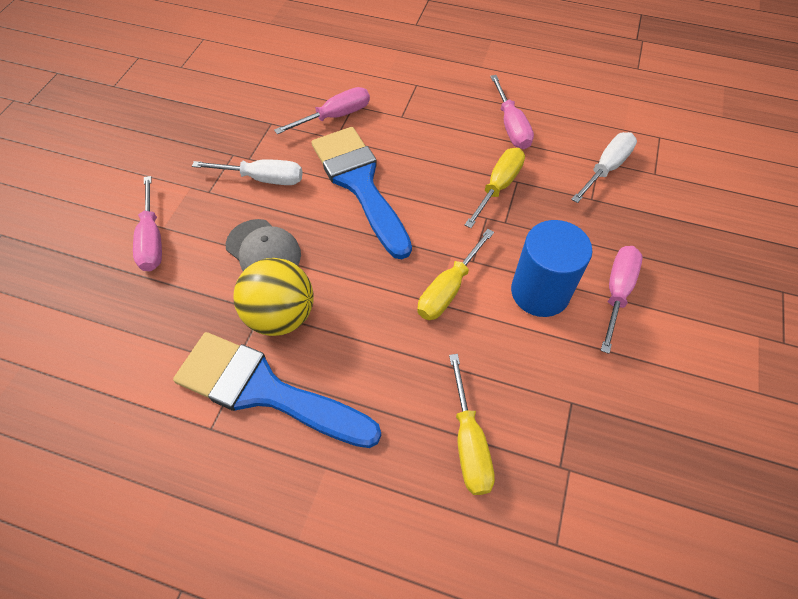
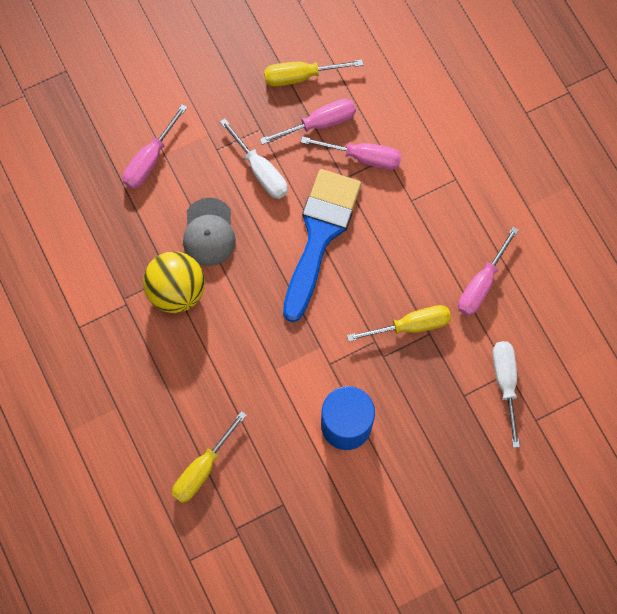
camera: 45 degrees right, 15 degrees up
(265, 391) = (125, 332): blue brush -> none
(448, 289) = (293, 368): yellow screwdriver -> yellow screwdriver (301, 76)
(606, 168) = (505, 383): white screwdriver -> white screwdriver turned 90 degrees counterclockwise
(617, 293) = (393, 472): pink screwdriver -> pink screwdriver (319, 123)

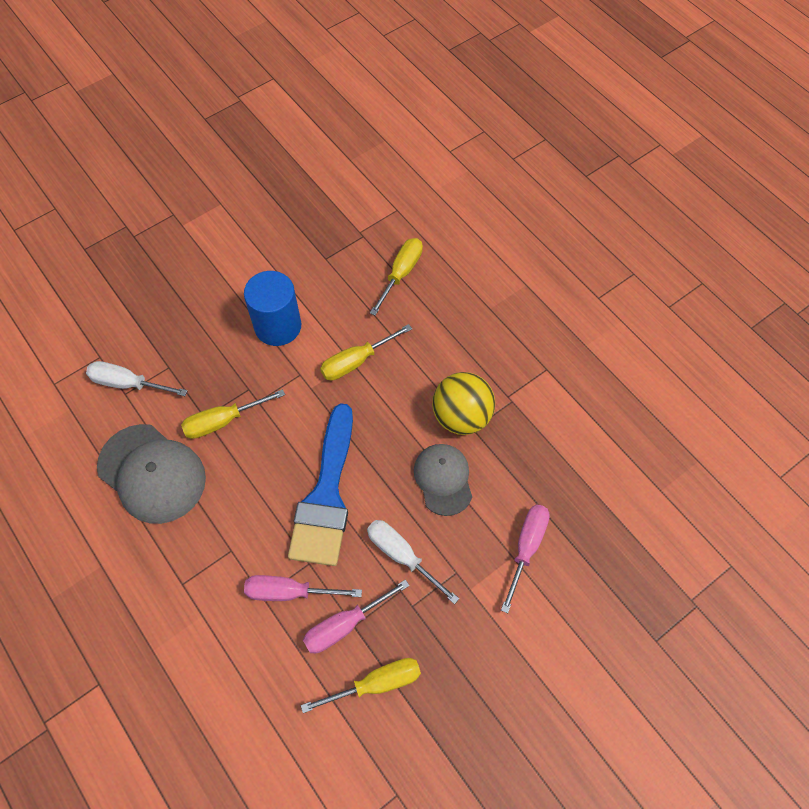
camera: 170 degrees right, 10 degrees down
(269, 369) = (356, 361): none -> yellow screwdriver
(481, 284) = (152, 473): pink screwdriver -> grey cap
(505, 383) = (128, 383): white screwdriver -> white screwdriver turned 120 degrees clockwise

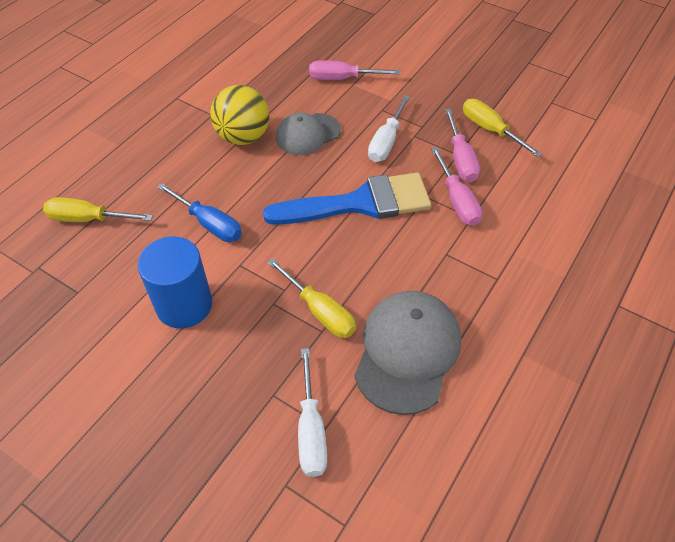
camera: 110 degrees left, 10 degrees down
(345, 625) = (460, 159): pink screwdriver -> pink screwdriver turned 45 degrees clockwise
(356, 361) = (209, 224): yellow screwdriver -> blue screwdriver

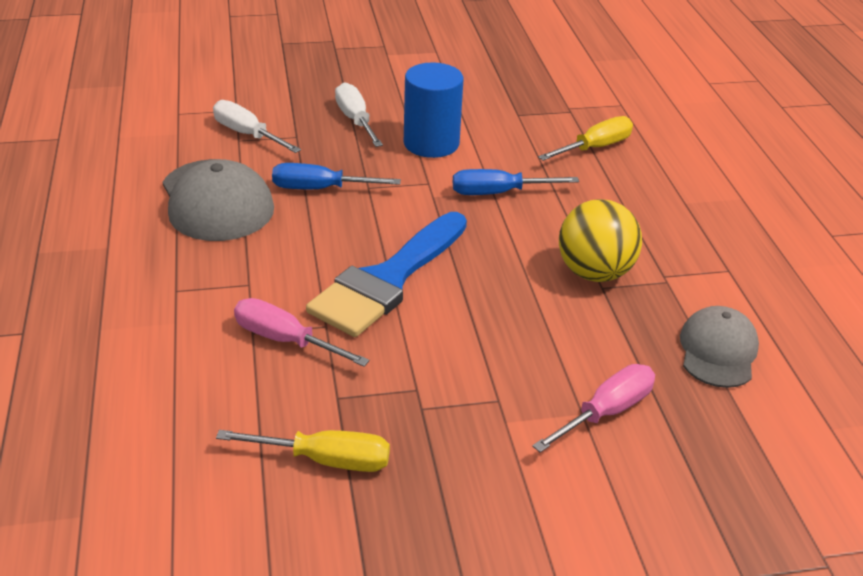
camera: 135 degrees right, 15 degrees down
(308, 134) = (537, 315): grey cap -> grey cap (718, 351)
(319, 311) = (320, 189): yellow screwdriver -> blue screwdriver
(386, 141) = (440, 360): white screwdriver -> white screwdriver (356, 120)
(460, 159) = (328, 392): pink screwdriver -> none

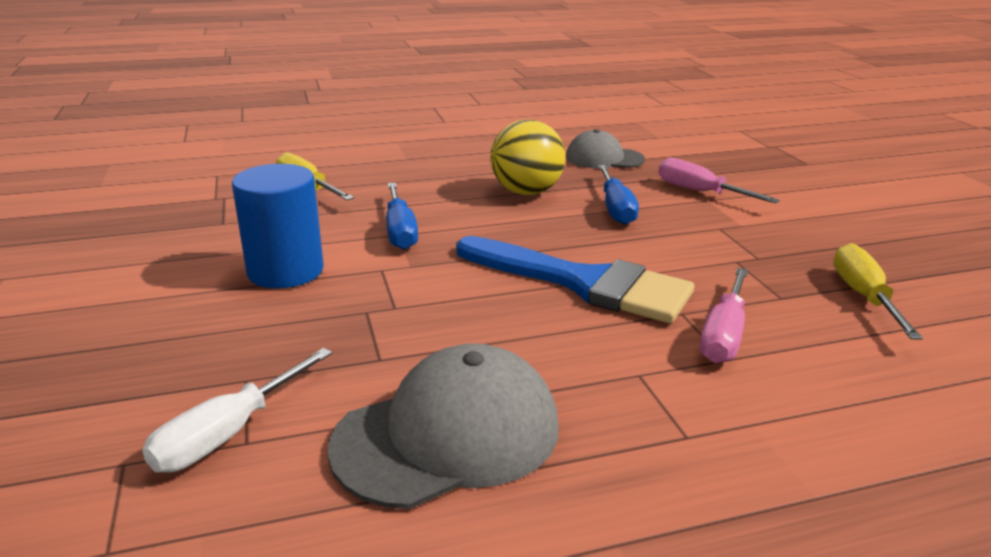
camera: 95 degrees left, 10 degrees down
(320, 189) = (403, 342): blue screwdriver -> blue screwdriver (615, 208)
(356, 120) = (207, 329): white screwdriver -> none

